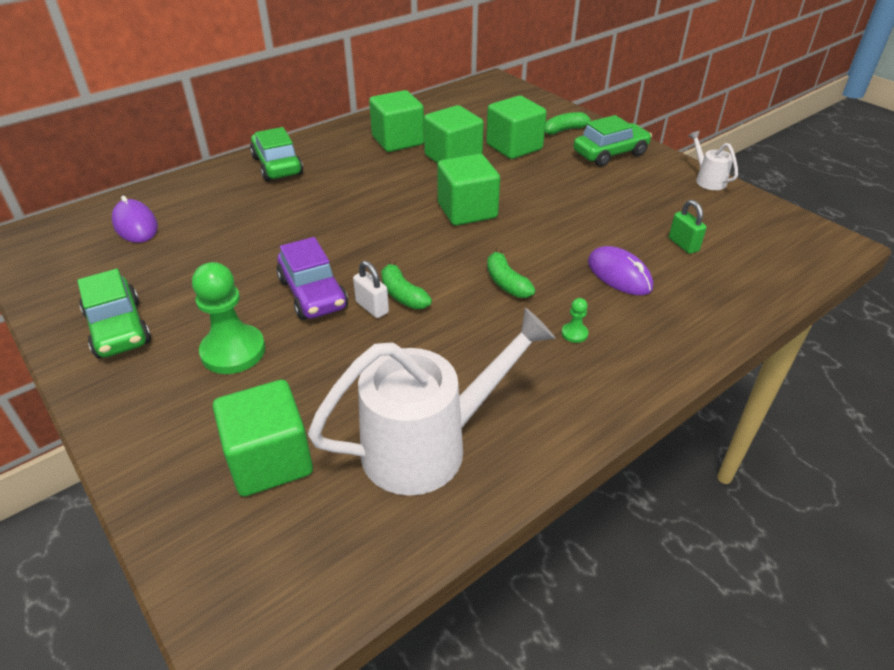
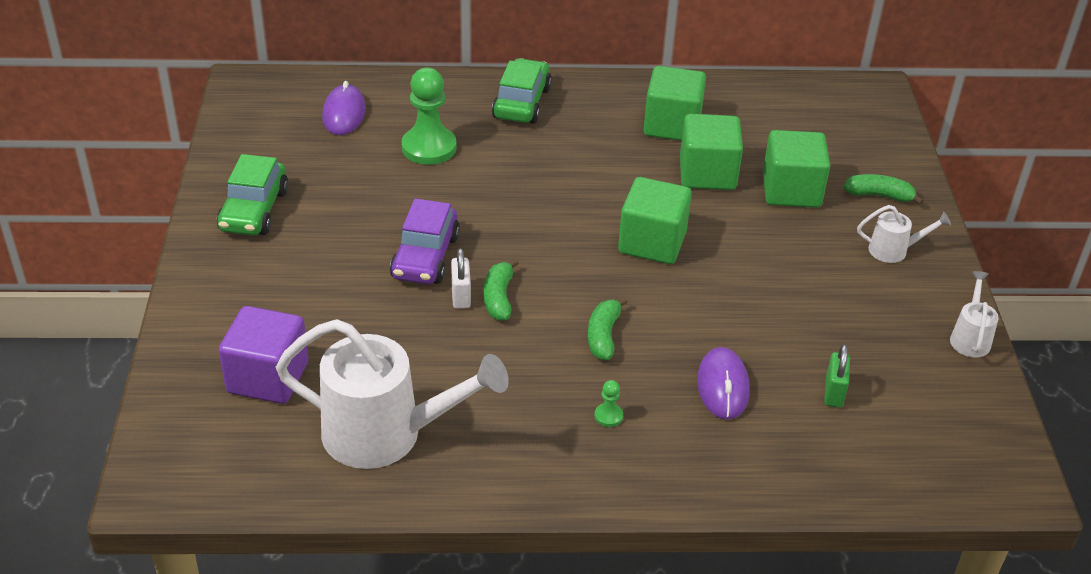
camera: 35 degrees right, 0 degrees up
(233, 351) = (318, 276): green pawn -> green pawn (429, 148)
(270, 460) = (268, 377): green cube -> purple cube
(610, 154) = (894, 250): green car -> white watering can

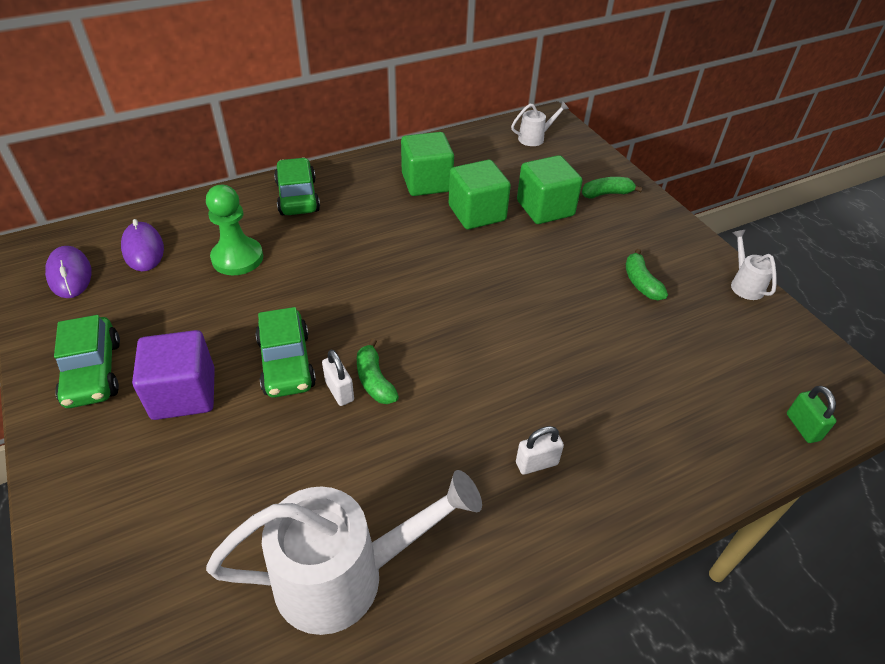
camera: 25 degrees left, 5 degrees up
(268, 377) = (187, 560): purple cube -> purple cube (184, 394)
(425, 257) = (286, 363): purple car -> green car
(603, 336) = (484, 384): green banana -> green banana (641, 282)
(608, 416) = (536, 463): green pawn -> white padlock
(652, 243) = (471, 284): green cube -> none
(722, 386) = (607, 395): purple mouse -> purple mouse (70, 275)
(833, 393) = (690, 367): green padlock -> green padlock (802, 427)
(894, 250) = (646, 232): white watering can -> white watering can (535, 138)

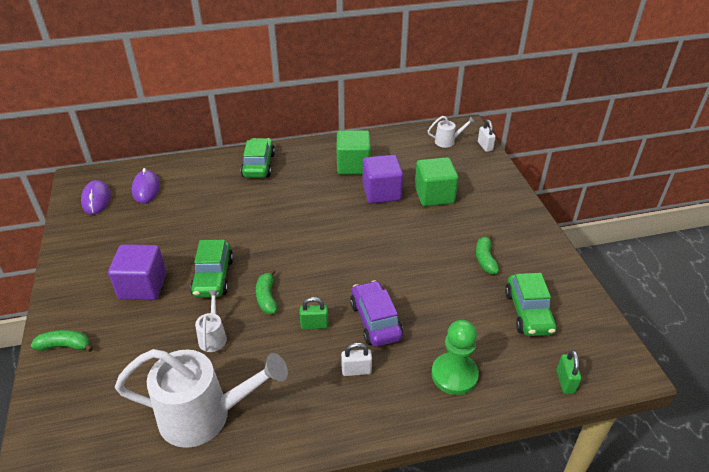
camera: 15 degrees right, 5 degrees down
(93, 372) = (92, 264): green car -> green car (528, 312)
(237, 258) = (204, 202): green pawn -> green pawn (454, 375)
(339, 391) = (241, 301): white padlock -> white padlock (485, 146)
(455, 408) = (314, 325): none -> green padlock
(477, 213) = (381, 192): green cube -> purple cube
(535, 388) = (375, 321): none -> purple car
(606, 194) = (486, 190): green banana -> green banana (65, 346)
(744, 284) = (567, 272): white watering can -> white watering can (213, 336)

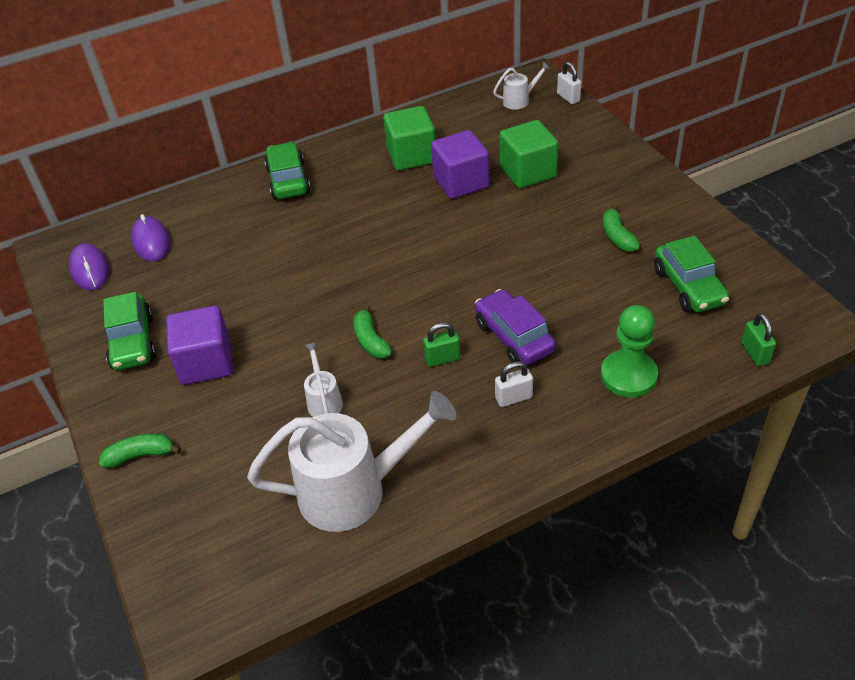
camera: 10 degrees left, 5 degrees up
(213, 277) = (292, 331): green car -> green car (133, 342)

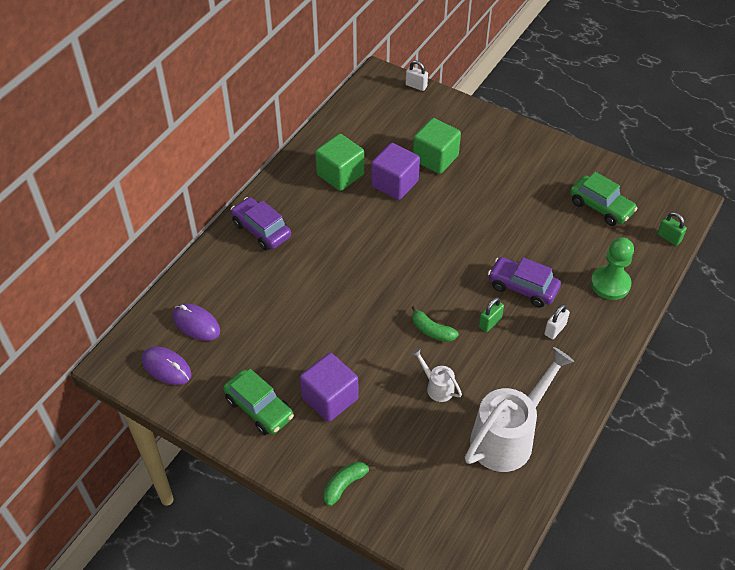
camera: 35 degrees left, 5 degrees up
(288, 180) = (261, 230): green car -> purple car
(520, 100) = (383, 99): white watering can -> none
(617, 236) = (531, 187): green banana -> none

